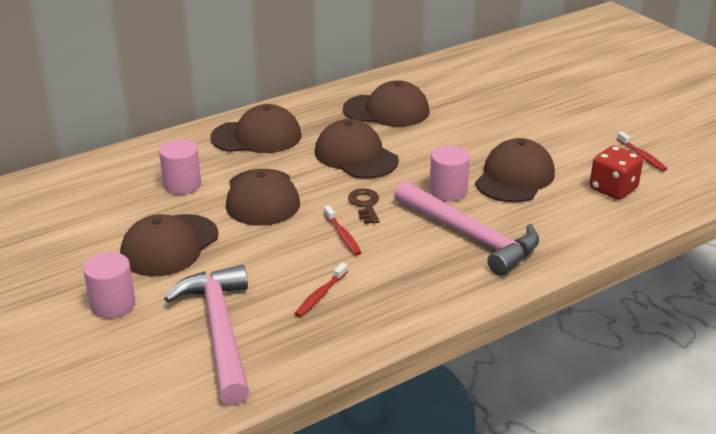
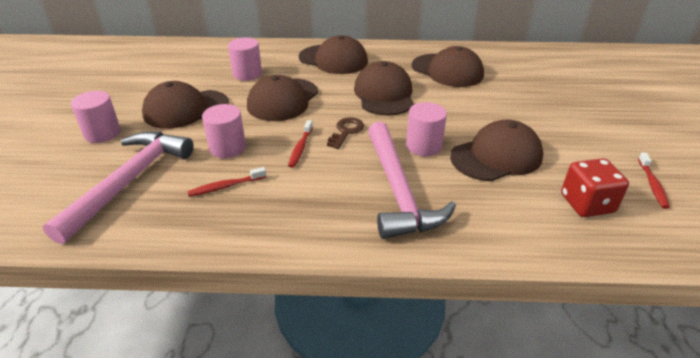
camera: 35 degrees right, 5 degrees up
(272, 263) = (227, 148): none -> pink cylinder

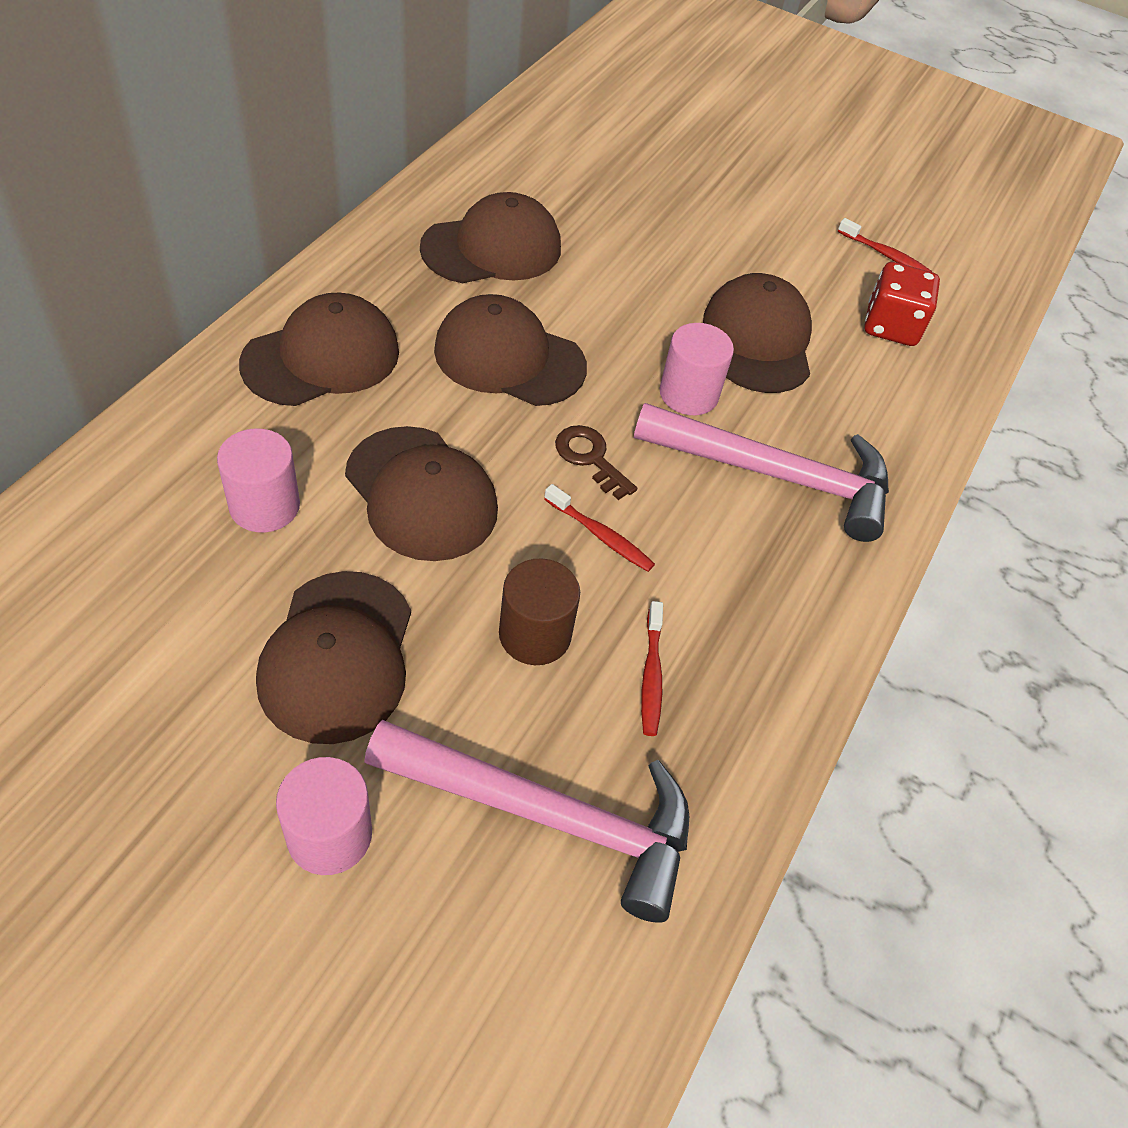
camera: 70 degrees left, 15 degrees up
(130, 181) = (550, 817): pink hammer -> pink hammer turned 150 degrees clockwise
(227, 148) = (535, 634): pink cylinder -> brown cylinder

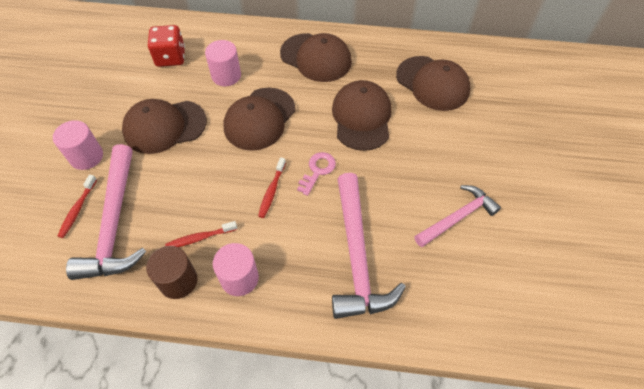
camera: 75 degrees right, 5 degrees up
(535, 634) = (203, 186): brown cylinder -> brown cylinder (178, 281)
(590, 458) = (317, 171): brown key -> pink key
(688, 394) = (390, 197): pink cylinder -> pink cylinder (239, 278)
(758, 339) = (458, 217): brown cap -> pink hammer
(885, 255) = (600, 267): red toothbrush -> red toothbrush (77, 209)
(891, 326) = (530, 287): red dice -> red dice (170, 57)

